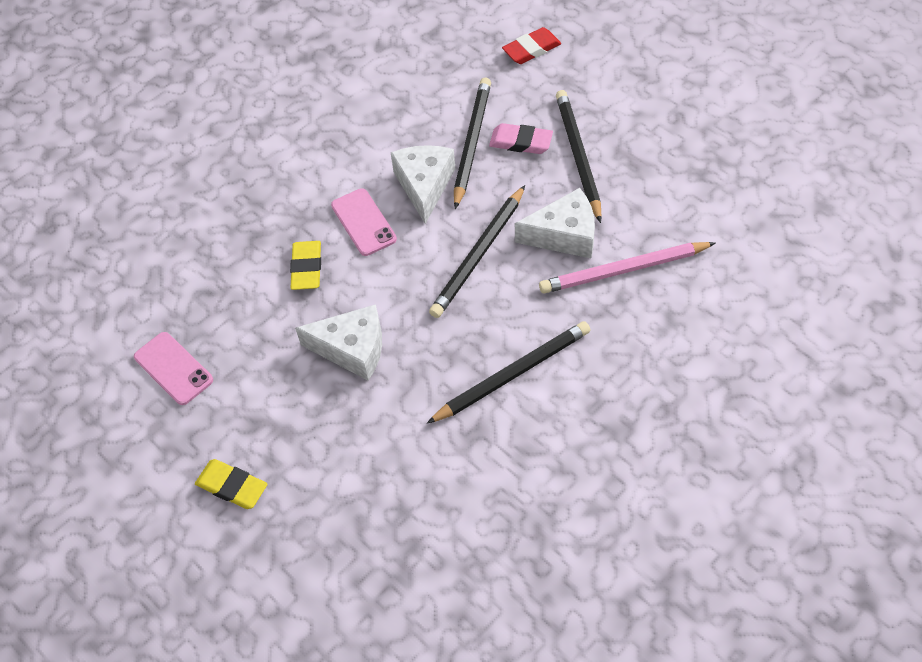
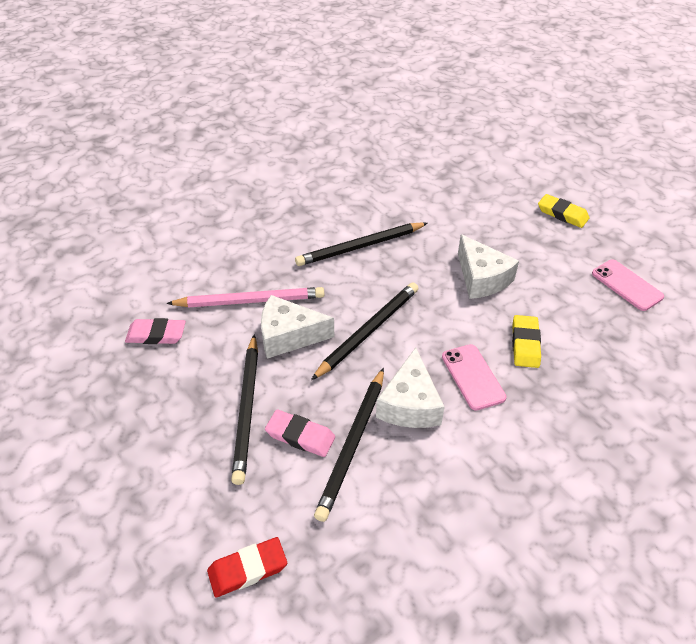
camera: 175 degrees left, 10 degrees down
(352, 349) = (481, 278): white cheese -> white cheese turned 135 degrees counterclockwise
(707, 213) = (156, 334): none -> pink eraser

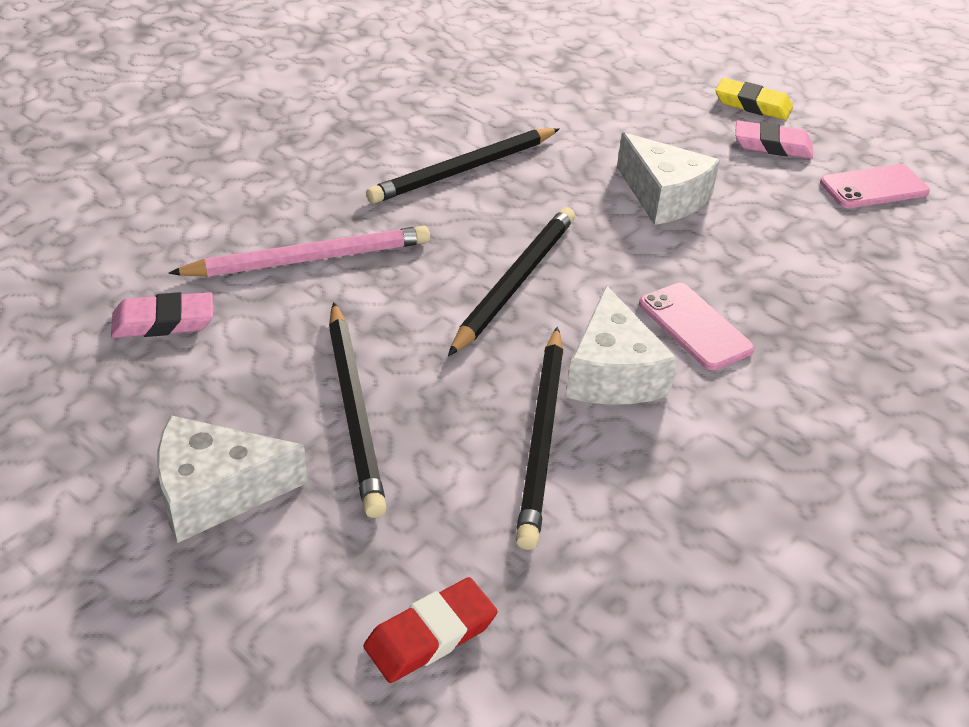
camera: 15 degrees left, 5 degrees down
(288, 336) = (389, 301): white cheese -> white cheese (216, 492)
(300, 436) = (454, 437): pink eraser -> pink eraser (772, 145)
(525, 344) = (757, 276): yellow eraser -> none
(626, 285) = (874, 187): pink phone -> pink phone turned 60 degrees counterclockwise

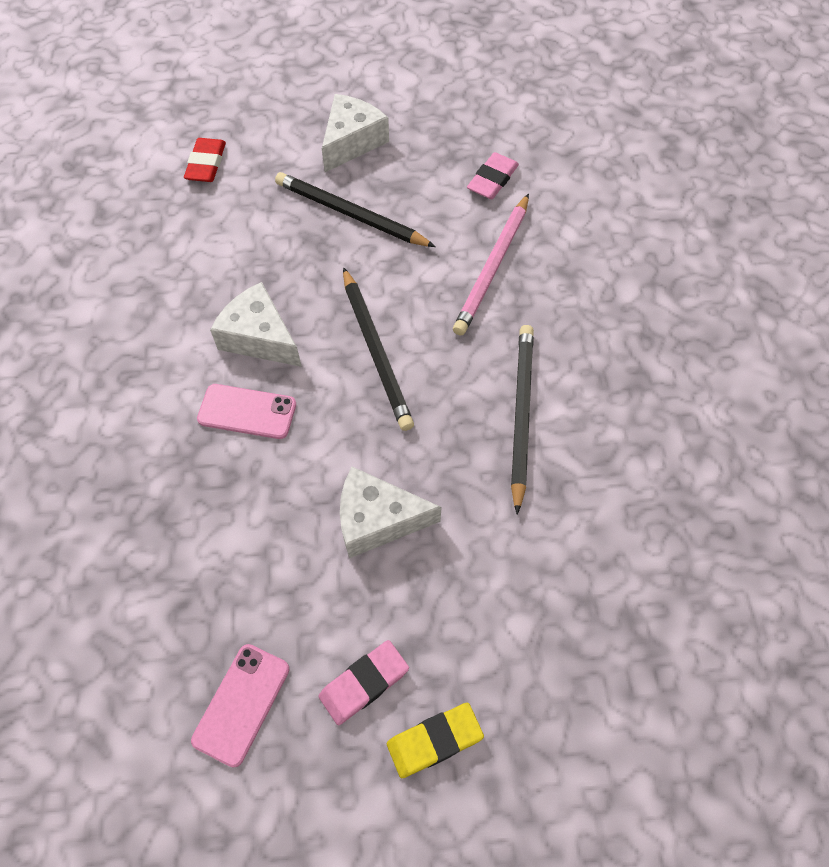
camera: 135 degrees right, 20 degrees up
(542, 438) = (254, 272): black pencil -> none

